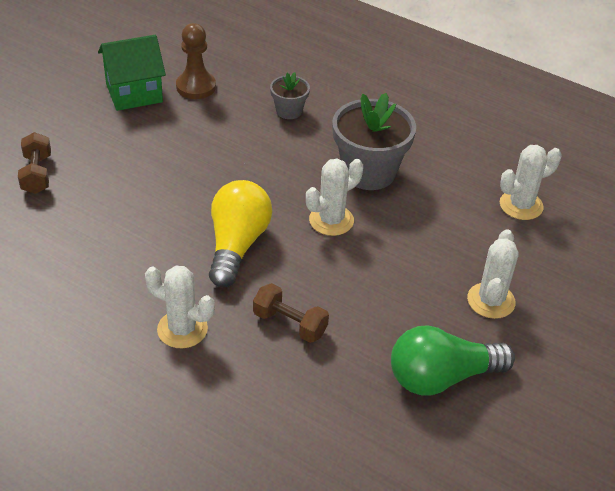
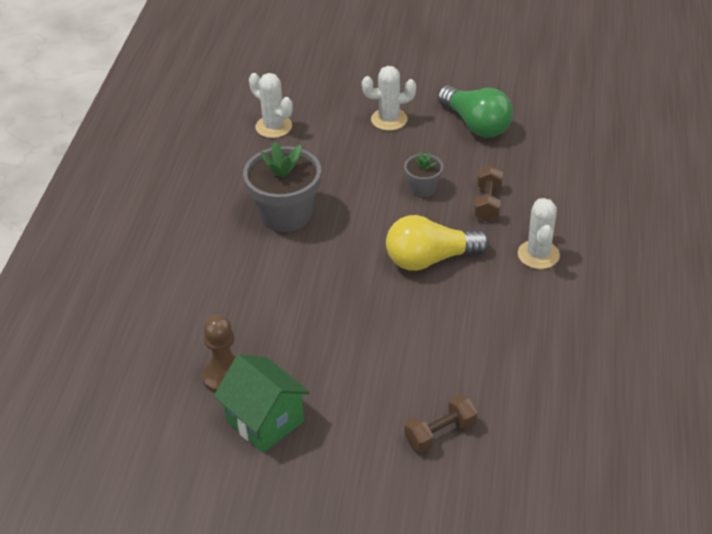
camera: 110 degrees left, 0 degrees up
(289, 111) = (227, 292): grey flower pot -> grey flower pot (423, 188)
(331, 220) = (362, 217): white cactus -> none

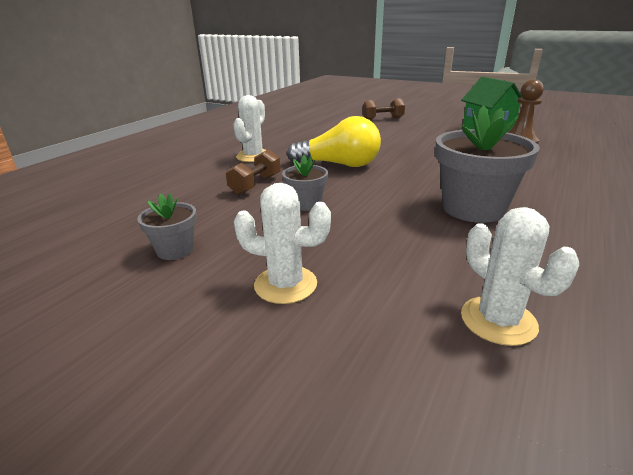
camera: 160 degrees left, 15 degrees down
(476, 124) = (175, 250): green light bulb -> grey flower pot

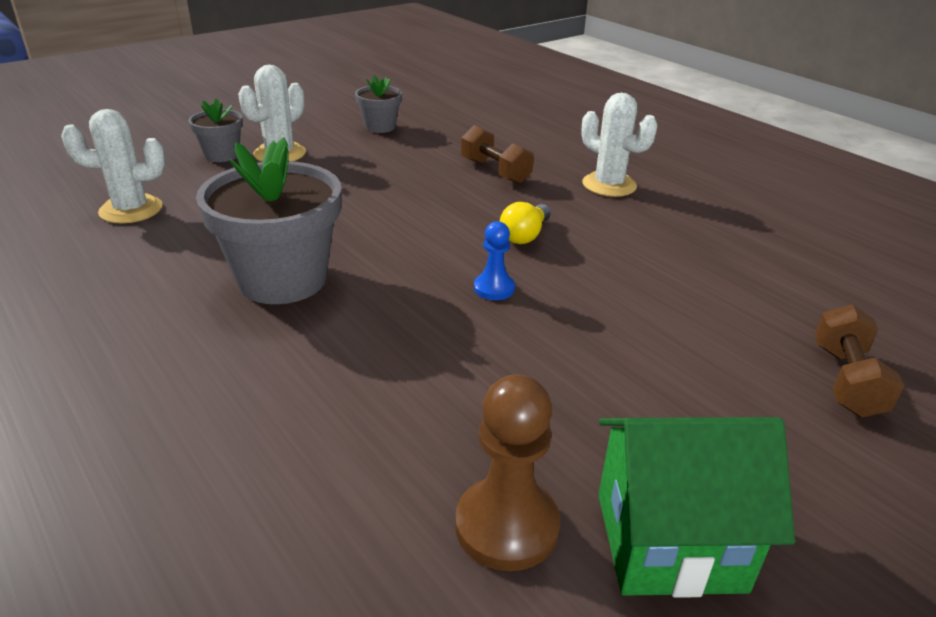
camera: 110 degrees right, 5 degrees up
(306, 204) = (411, 187): grey flower pot -> grey flower pot (222, 155)
(339, 165) = (525, 235): yellow light bulb -> yellow light bulb, size x0.51
(400, 162) = (494, 288): none -> blue pawn

